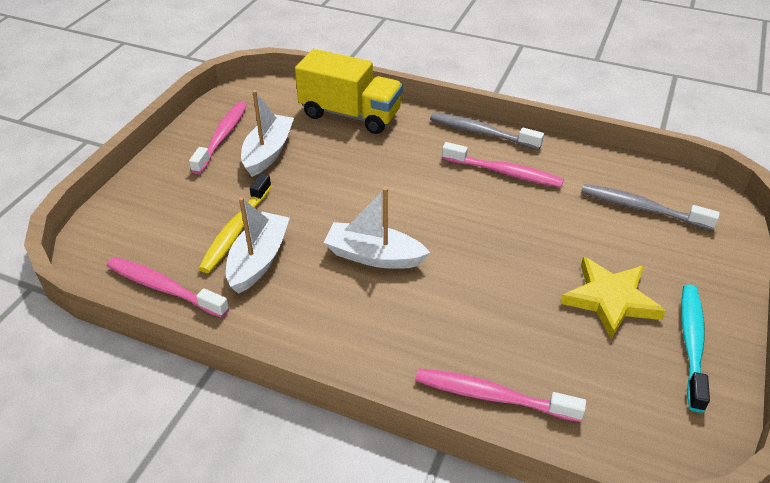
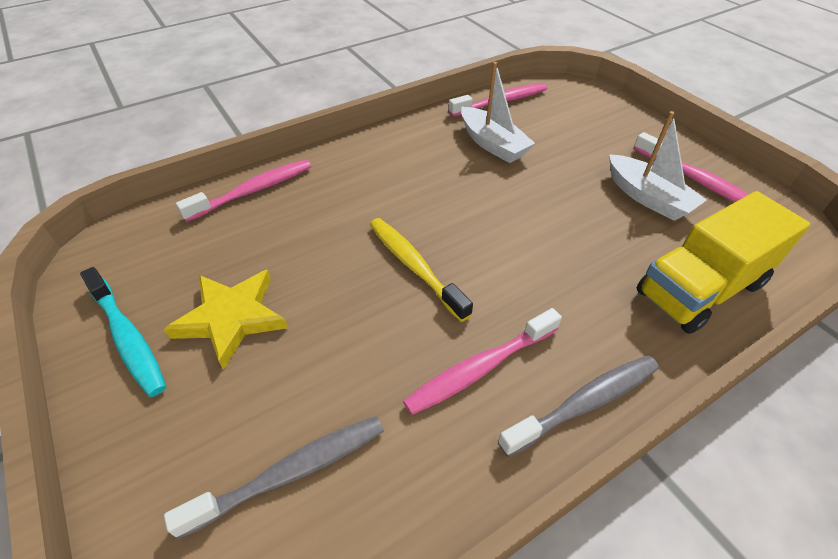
camera: 125 degrees right, 5 degrees up
(236, 230) = (538, 145): yellow toothbrush -> yellow toothbrush (414, 266)
(374, 256) = (441, 199): white boat -> none

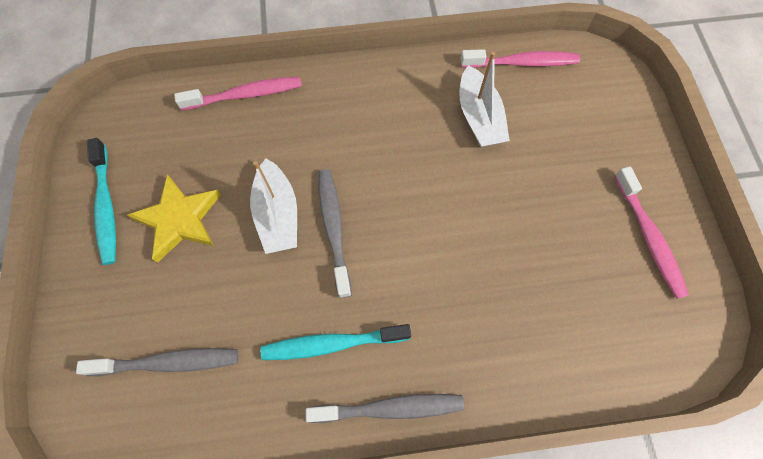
camera: 25 degrees right, 20 degrees up
(414, 266) = (333, 228): yellow toothbrush -> grey toothbrush
(480, 368) = (331, 344): pink toothbrush -> turquoise toothbrush
(648, 197) = (585, 240): white boat -> white boat (278, 215)
(700, 289) = (558, 355): yellow truck -> none

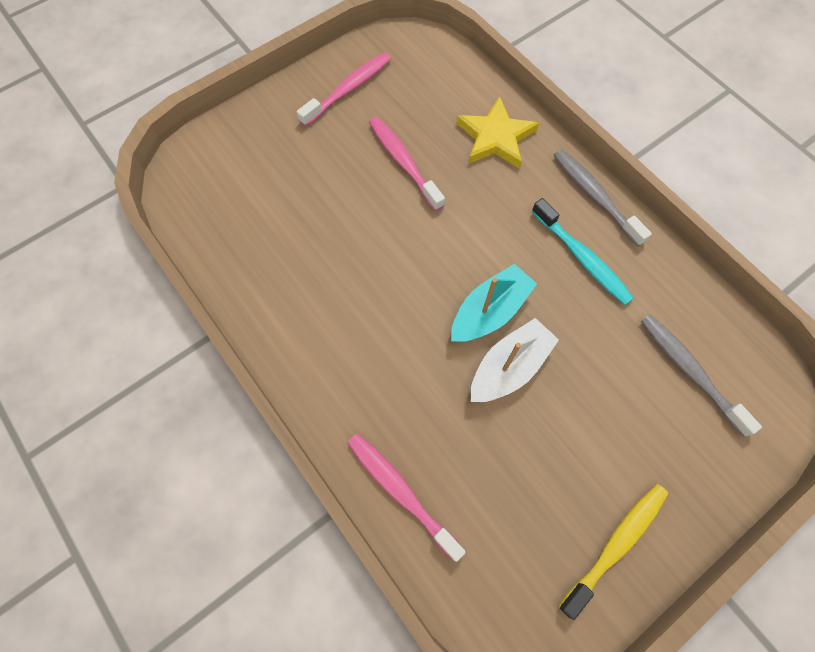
camera: 120 degrees left, 0 degrees up
(106, 207) = (616, 544): turquoise toothbrush -> yellow toothbrush
(179, 219) = (576, 456): yellow star -> yellow star (495, 137)
(333, 228) = (489, 311): grey toothbrush -> turquoise boat
(479, 117) = (300, 249): white boat -> none
(522, 63) = (212, 240): pink toothbrush -> pink toothbrush (403, 162)

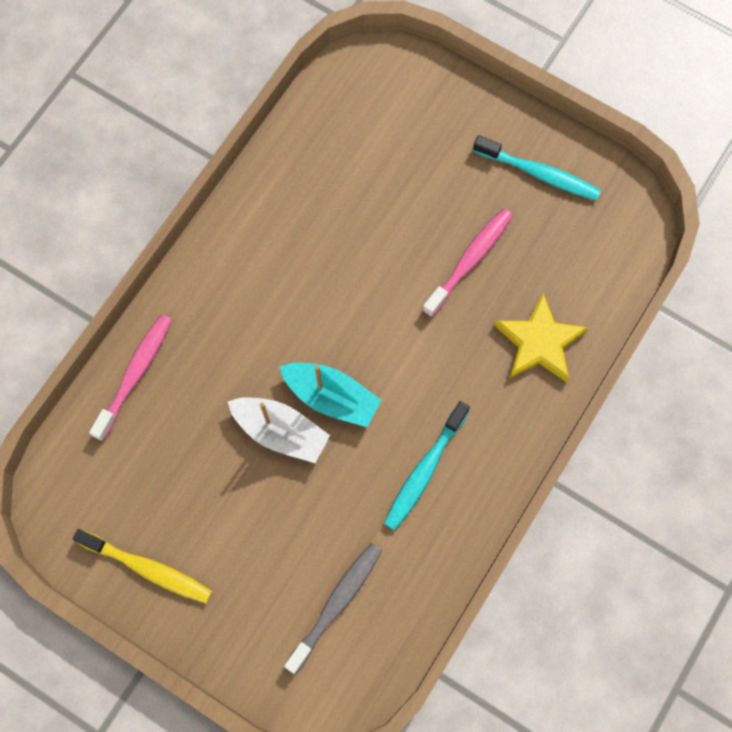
camera: 70 degrees right, 5 degrees up
(348, 89) = (539, 173): pink toothbrush -> turquoise toothbrush
(594, 196) = (505, 465): grey toothbrush -> none

